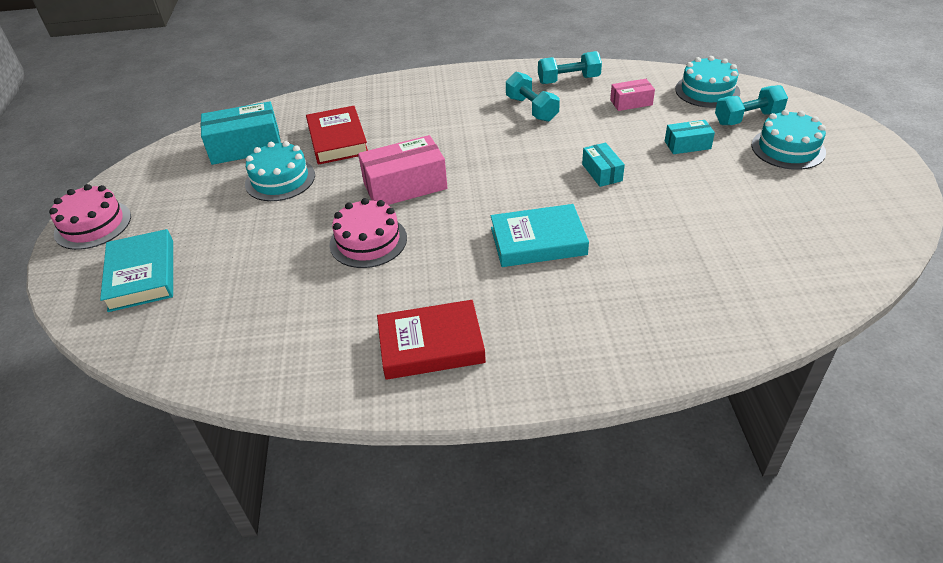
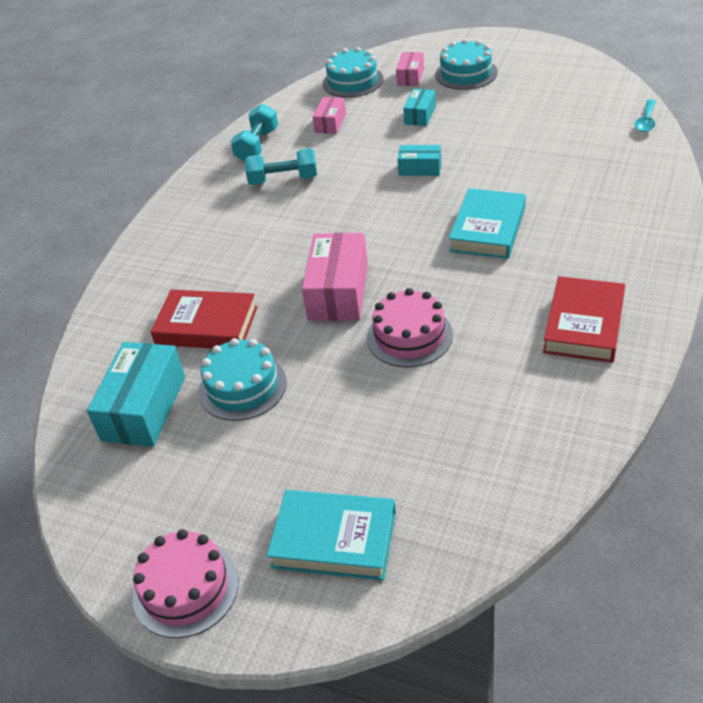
camera: 60 degrees left, 0 degrees up
(747, 118) = (410, 77): turquoise dumbbell -> pink box
(821, 303) = (646, 121): none -> turquoise spoon

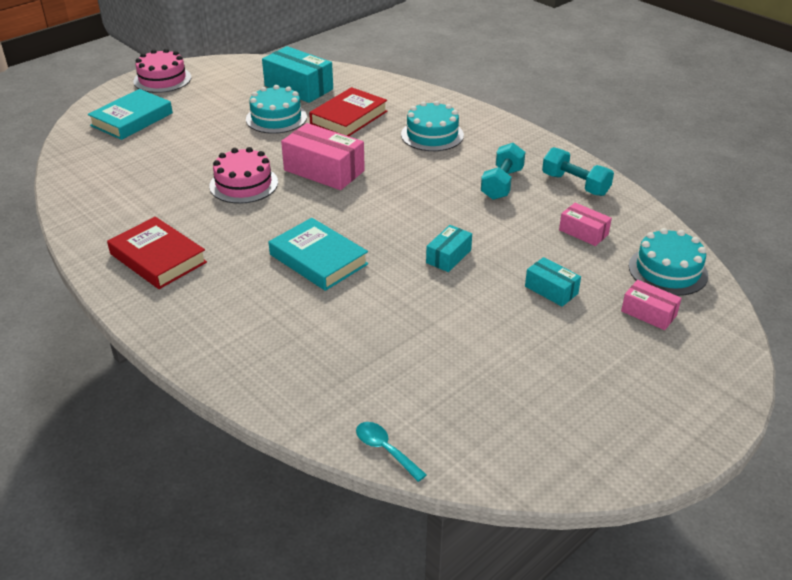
camera: 110 degrees right, 5 degrees down
(466, 73) = (624, 357): turquoise cake -> turquoise cake (432, 135)

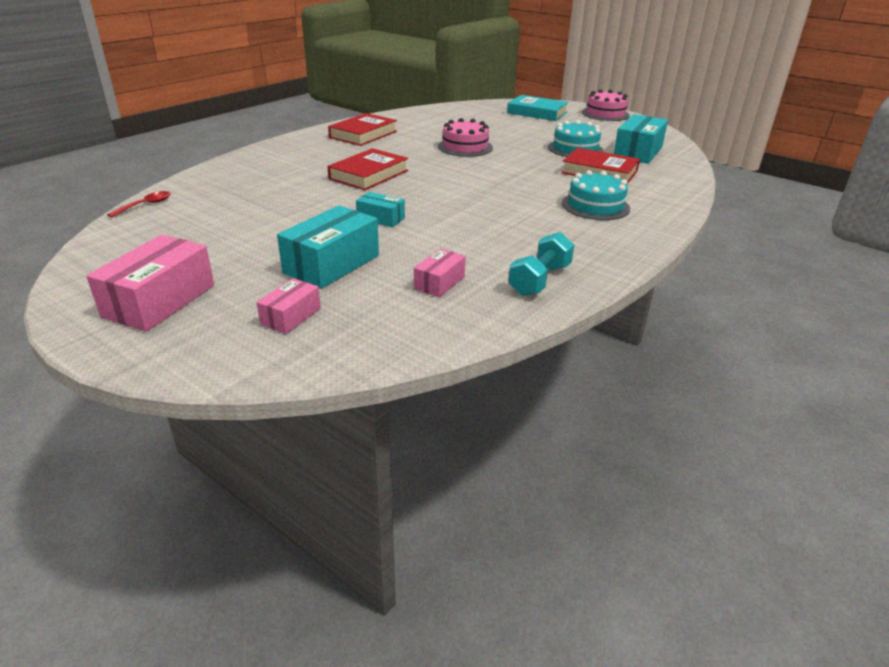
camera: 80 degrees right, 5 degrees down
(318, 259) = (369, 174): turquoise book -> red book
(324, 170) = (499, 169): pink box -> pink box (159, 301)
(385, 450) = (145, 205): turquoise spoon -> red spoon
(502, 184) = (518, 240): turquoise dumbbell -> none
(551, 290) = (331, 264): turquoise box -> turquoise box, size x1.81
(668, 270) = (372, 333): turquoise cake -> none

